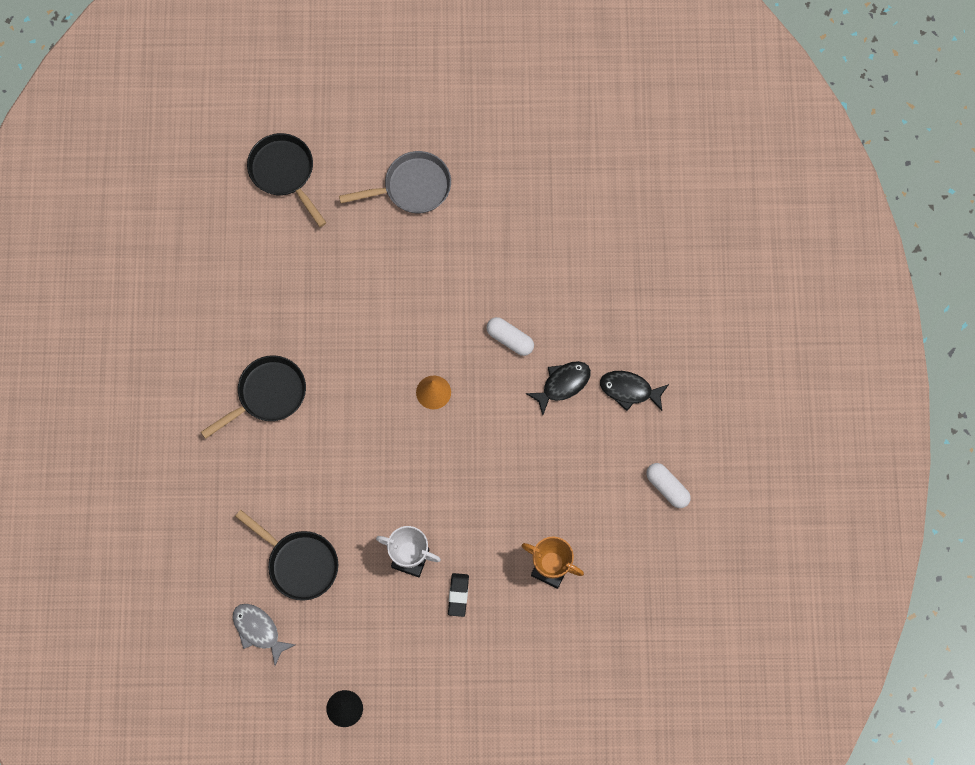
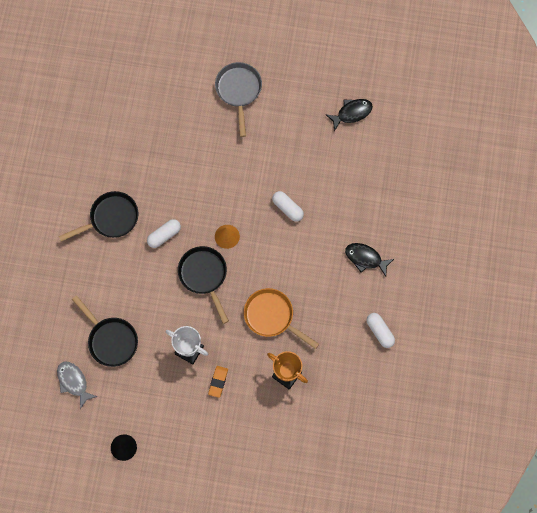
camera: 10 degrees right, 0 degrees up
(284, 172) = (151, 66): black pan -> black pan (204, 275)
(346, 406) = (164, 235): none -> white capsule
(412, 187) = (239, 91): grey pan -> grey pan turned 90 degrees counterclockwise
(458, 595) = (218, 382): black eraser -> orange eraser
(515, 492) = (272, 316): none -> orange pan
(562, 384) = (319, 246): black fish -> black fish (352, 113)

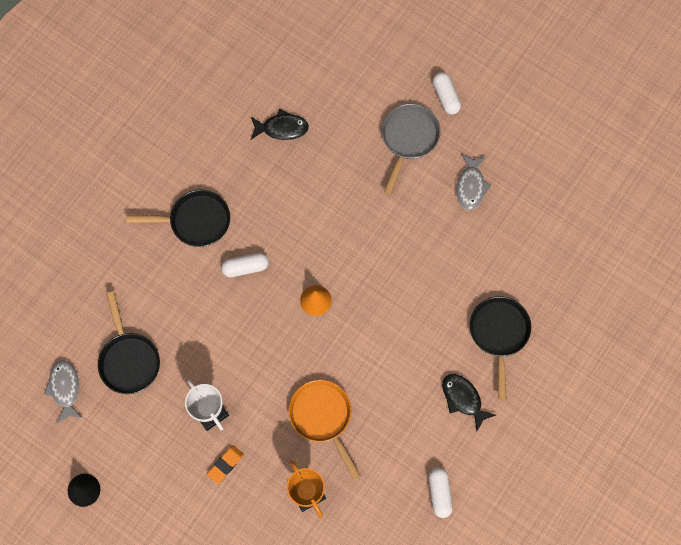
camera: 25 degrees right, 0 degrees up
(204, 275) = (268, 334): black pan -> black pan (499, 333)
(287, 208) = (400, 299): white capsule -> white capsule (446, 97)
(300, 105) = (471, 186): none -> grey fish
(352, 113) = (527, 221): black fish -> black fish (282, 128)

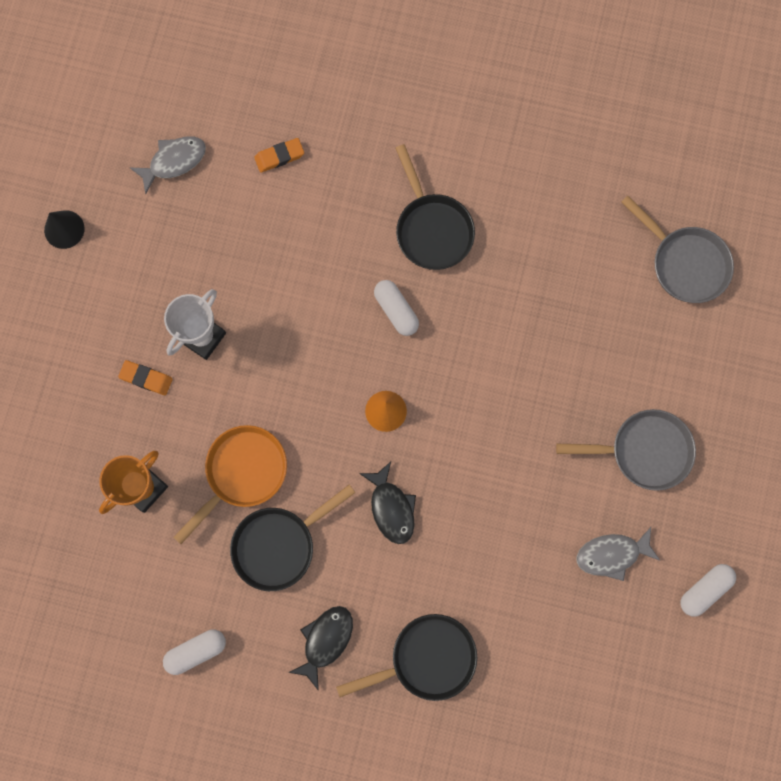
camera: 70 degrees right, 5 degrees up
(94, 309) = (279, 156): none -> orange eraser
(129, 360) = (233, 219): black pan -> black pan (279, 545)
(282, 128) = (594, 287): black fish -> black fish (391, 508)
(289, 63) = (685, 263): none -> grey pan
(446, 97) = (723, 479): white capsule -> white capsule (704, 590)

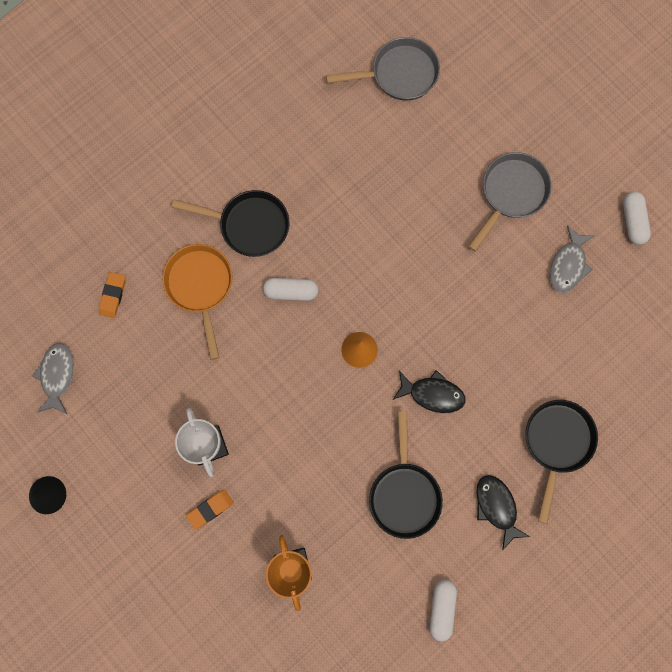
camera: 55 degrees left, 0 degrees up
(242, 472) = (332, 484): orange pan -> orange pan (200, 286)

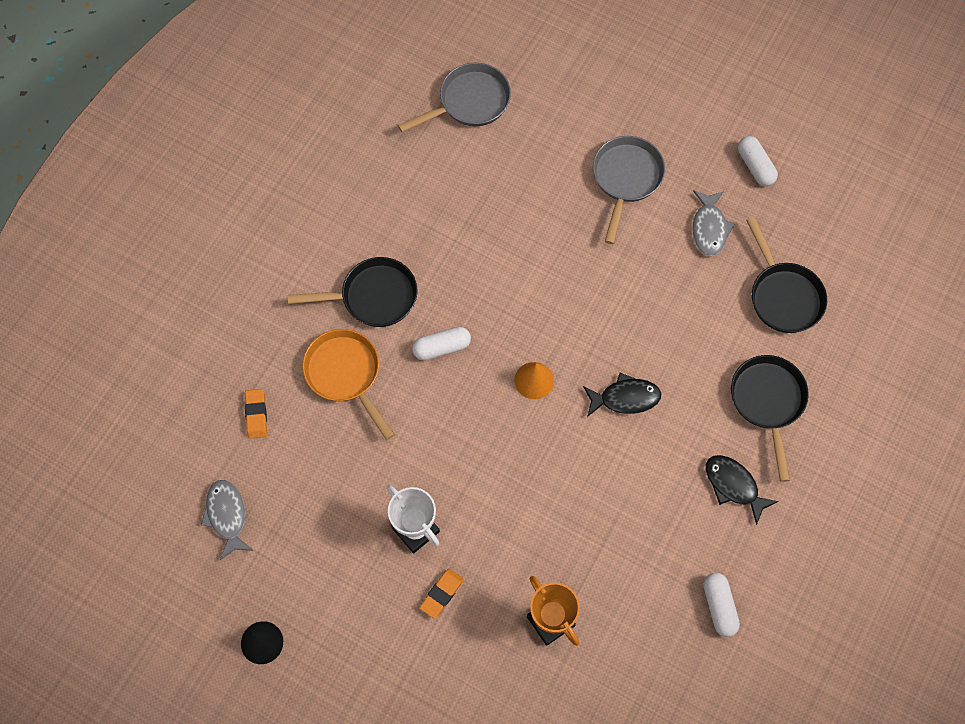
camera: 20 degrees left, 10 degrees down
(404, 494) = (636, 506): black pan -> black pan (783, 296)

